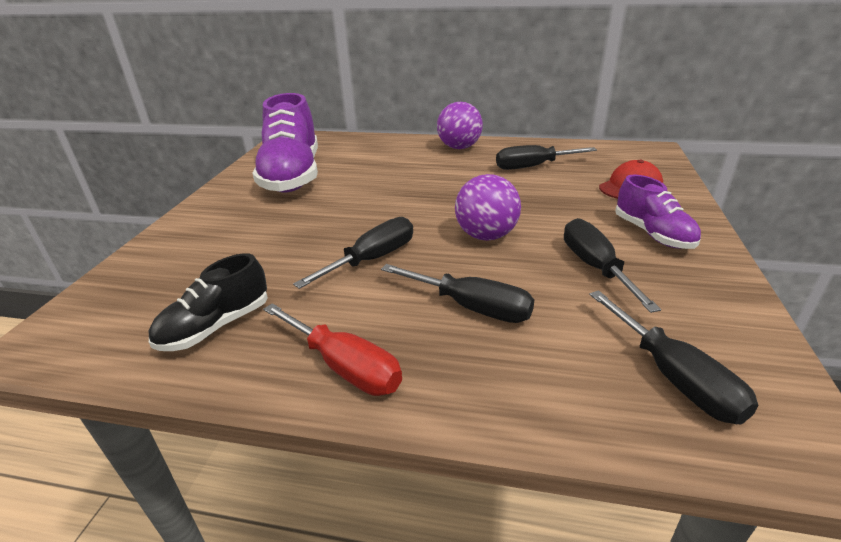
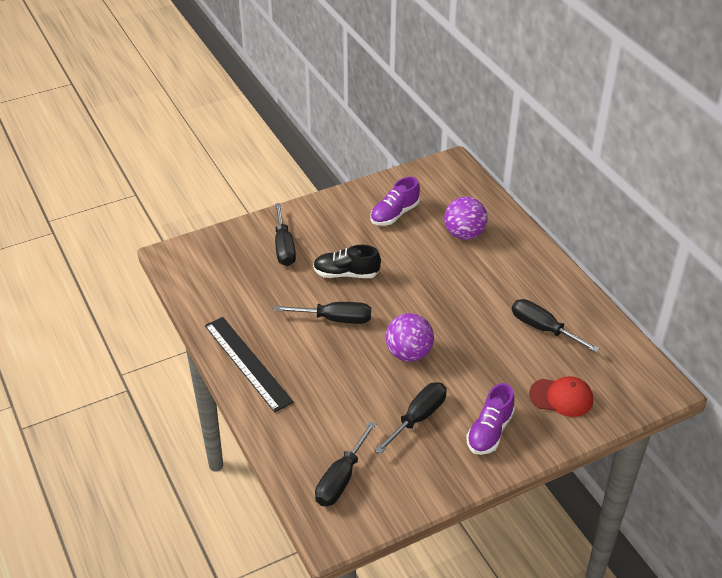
camera: 50 degrees right, 10 degrees up
(216, 326) = (232, 302): black shoe -> black shoe (346, 274)
(292, 176) = (394, 214): purple shoe -> purple shoe, size x0.54
(344, 366) = (247, 363): red screwdriver -> black ruler
(459, 147) = (537, 269): purple ball -> purple ball (464, 234)
(471, 307) = (329, 383): black screwdriver -> black screwdriver (284, 247)

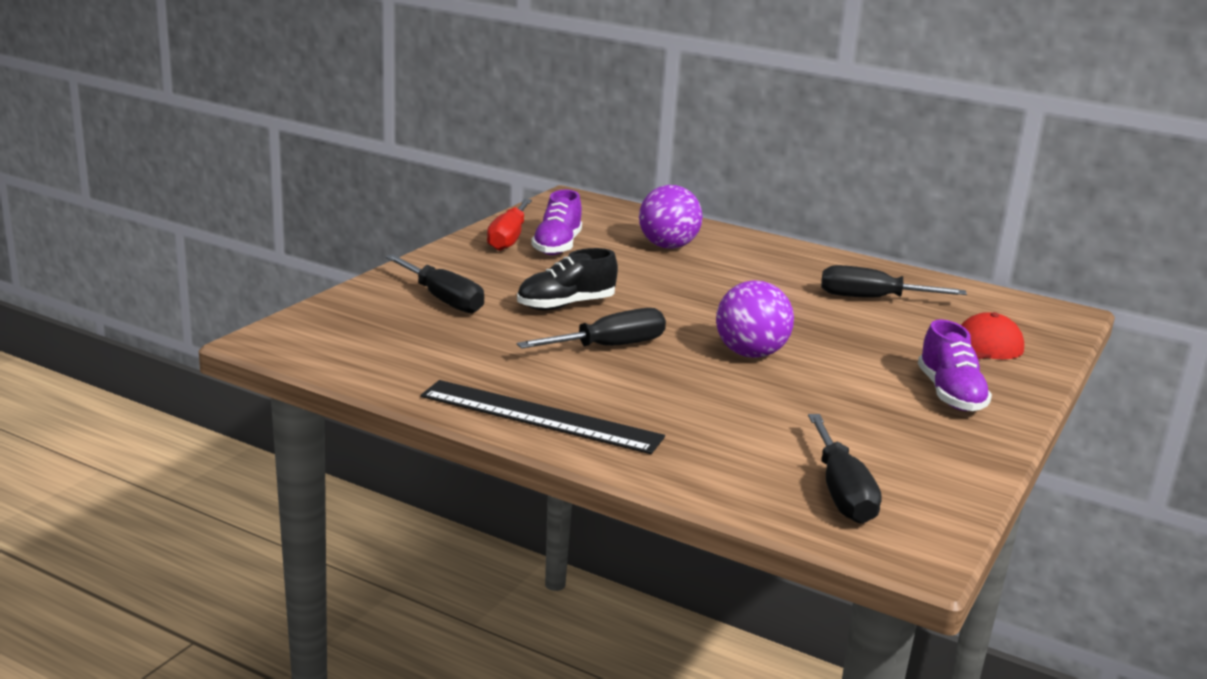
camera: 35 degrees left, 20 degrees down
(372, 198) = (508, 238): none -> red screwdriver
(418, 417) = (849, 406): black screwdriver -> none

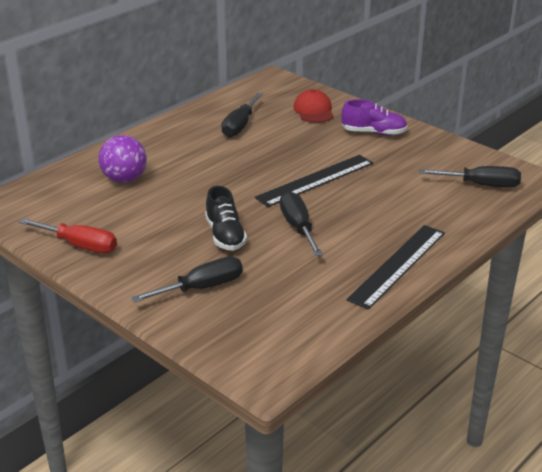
camera: 75 degrees left, 10 degrees up
(557, 246) = (106, 225): purple shoe -> none
(750, 354) = (315, 180): purple ball -> black ruler

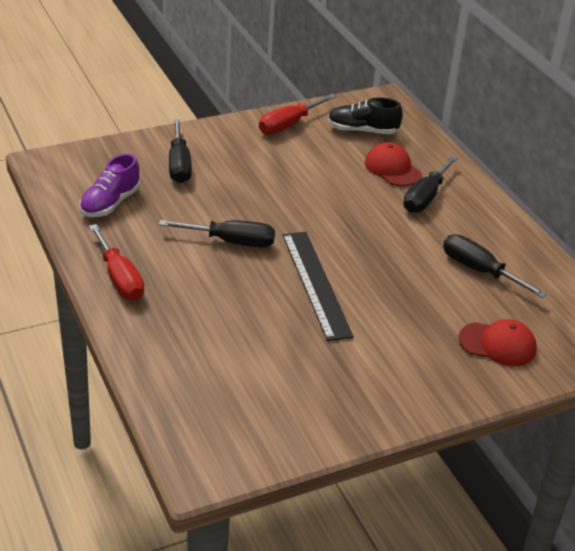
camera: 110 degrees right, 5 degrees up
(124, 179) = (392, 168): purple ball -> red cap
(225, 235) = (249, 197): black shoe -> black shoe (362, 131)
(374, 133) = (407, 374): purple shoe -> purple shoe (110, 203)
(398, 265) = (119, 278): black ruler -> red screwdriver
(481, 185) = (218, 411): black screwdriver -> black screwdriver (425, 197)

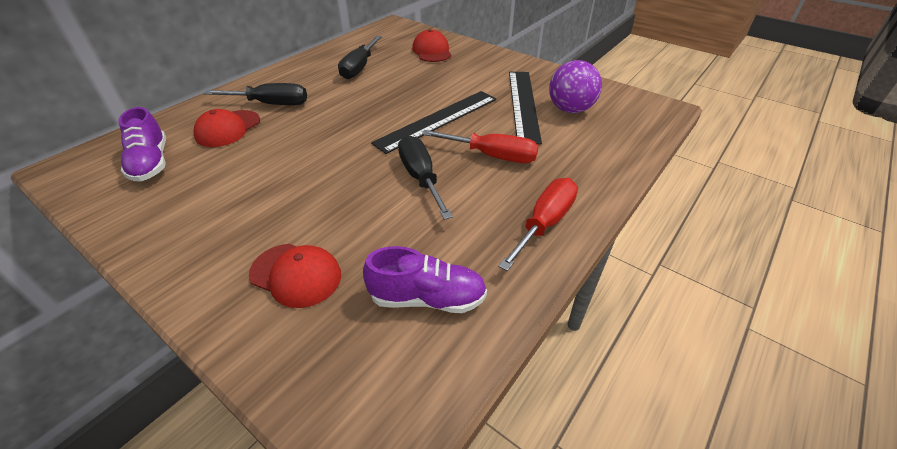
camera: 115 degrees left, 5 degrees up
(179, 165) = (296, 275): black screwdriver -> red cap
(261, 387) = (570, 109): none -> purple ball
(288, 125) = (149, 218): red screwdriver -> red screwdriver (492, 156)
(300, 357) = (523, 104): none -> black ruler
(362, 131) = (151, 163): black shoe -> purple shoe

